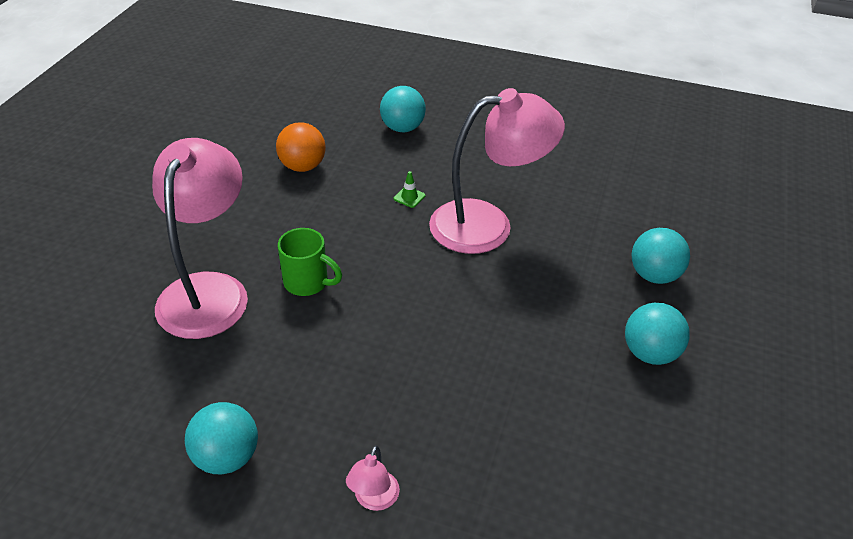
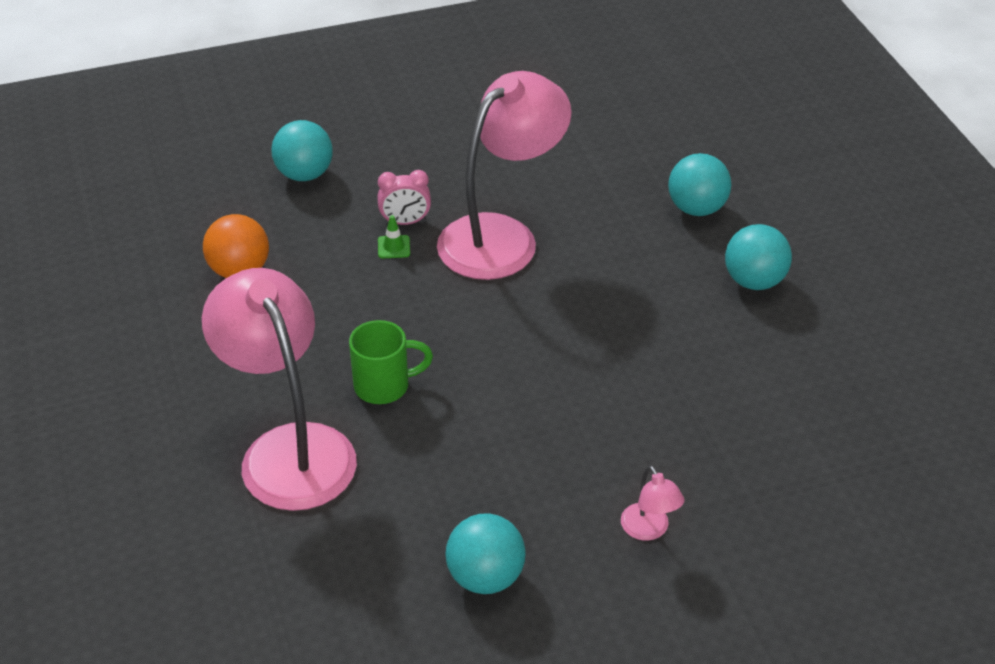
camera: 35 degrees left, 0 degrees up
(433, 185) = (405, 222): none -> pink clock

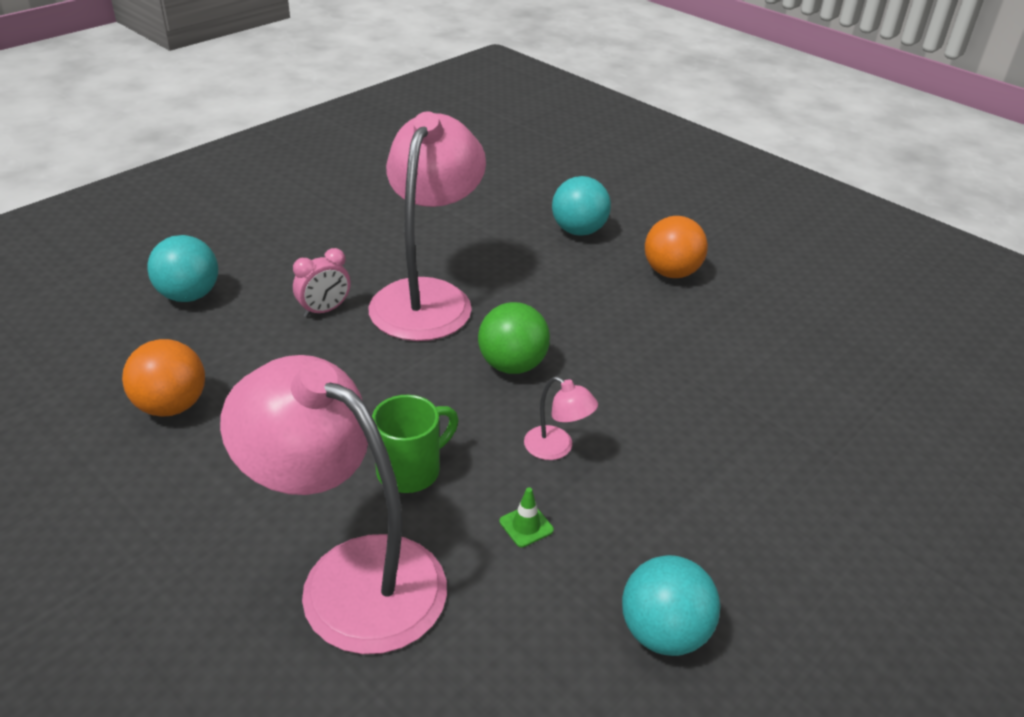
camera: 30 degrees left, 5 degrees down
(394, 247) = (328, 335): green traffic cone -> green traffic cone (526, 526)
(529, 325) = (512, 365): none -> green ball
(649, 530) = (772, 516): pink lamp -> pink lamp (557, 448)
(754, 281) = (671, 272): turquoise ball -> orange ball

